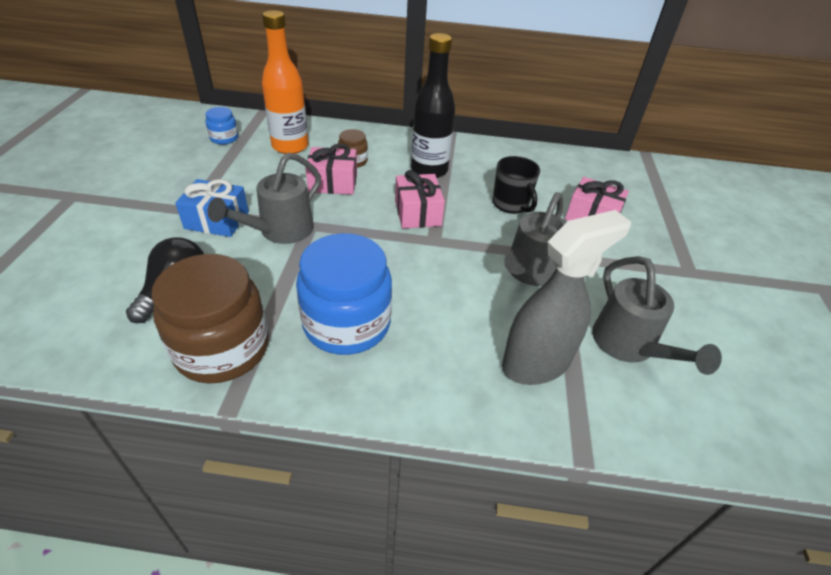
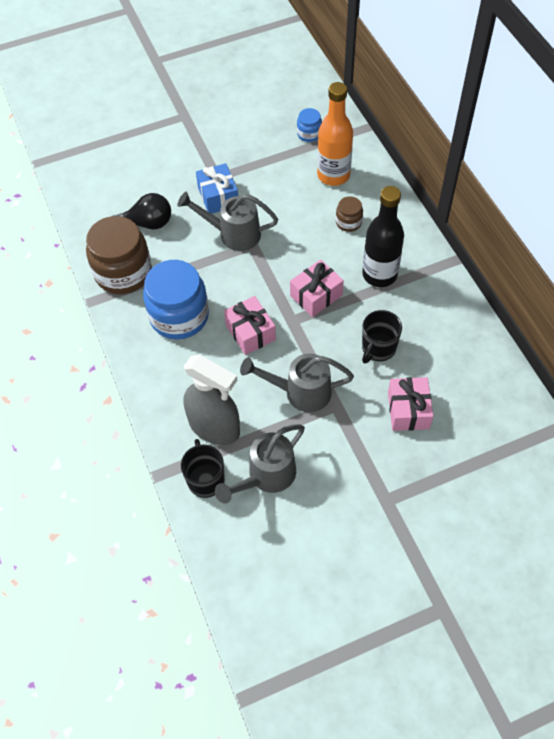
camera: 65 degrees right, 15 degrees up
(333, 183) = (310, 227): pink gift -> pink gift (250, 332)
(612, 406) = (205, 479): none -> black mug

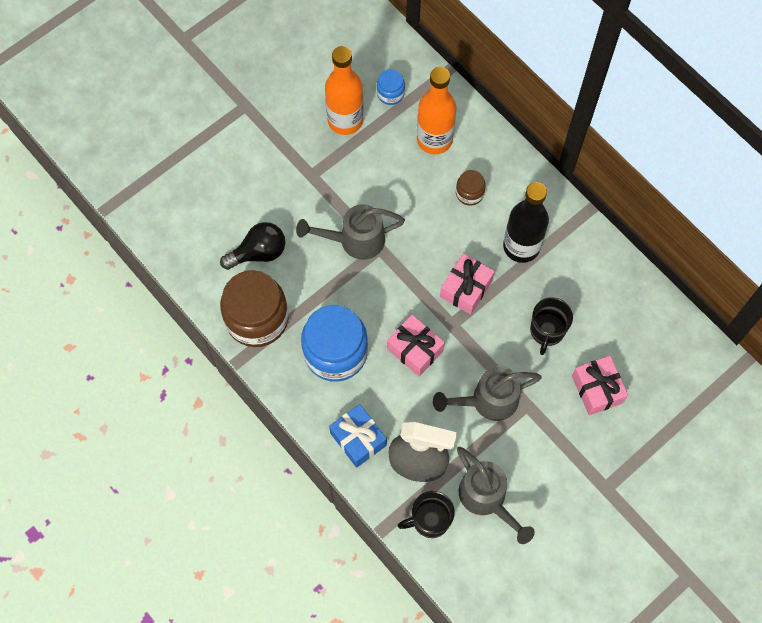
camera: 20 degrees left, 10 degrees up
(205, 479) = (430, 520): black mug -> black mug turned 75 degrees counterclockwise
(218, 197) = (322, 199): blue gift -> blue gift (358, 439)
(262, 144) = (345, 120): none -> orange bottle
(267, 476) = (486, 498): grey watering can -> grey watering can turned 60 degrees counterclockwise

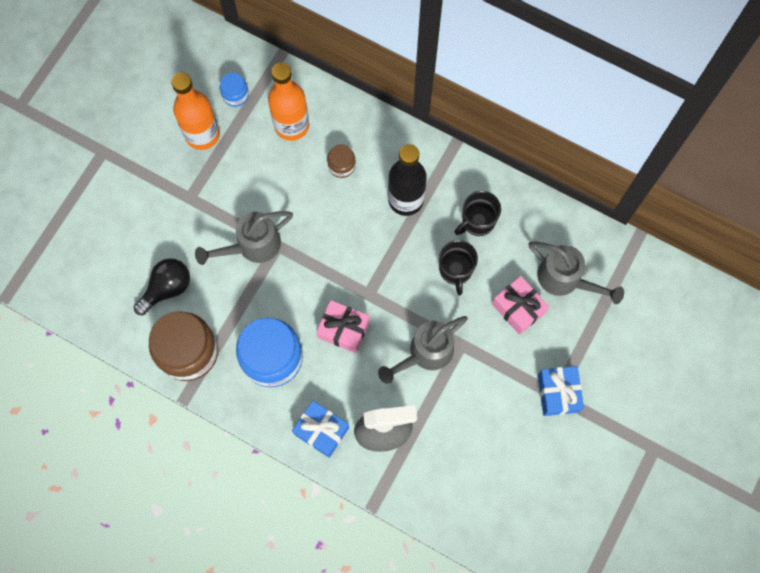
camera: 20 degrees left, 5 degrees up
(430, 520) = (412, 481): black mug -> black mug (477, 221)
(466, 289) = (369, 256): pink gift -> none
(486, 498) = (455, 443): grey watering can -> grey watering can (565, 279)
(608, 486) = (558, 393): none -> blue gift

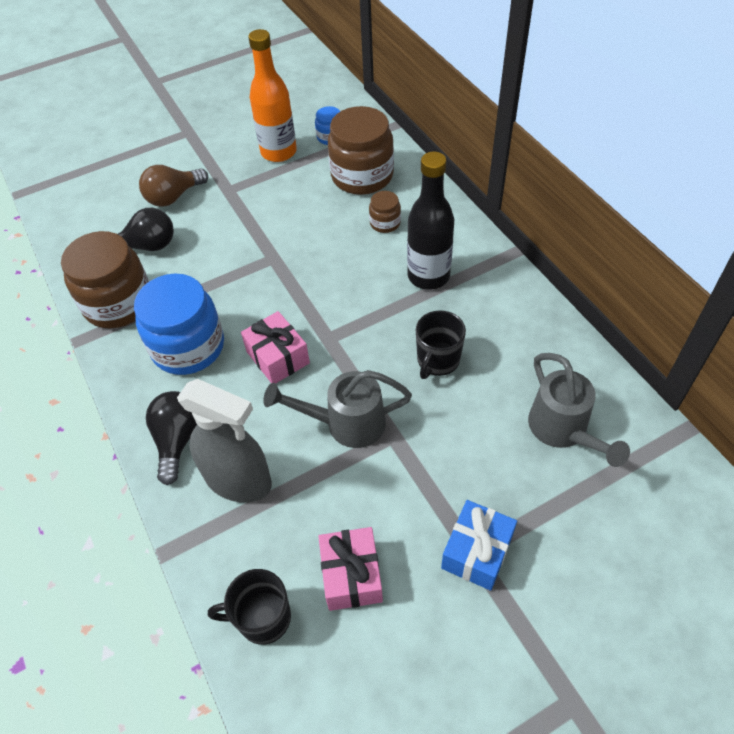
camera: 35 degrees right, 20 degrees down
(148, 229) = (173, 197): none -> brown light bulb
(253, 246) = (251, 248): grey watering can -> none
(291, 125) = (362, 176): orange bottle -> brown jar
(321, 431) = (177, 440): blue gift -> black light bulb
(477, 221) = (493, 327): black mug -> black mug (263, 618)
(518, 308) = (485, 432): pink gift -> pink gift (351, 575)

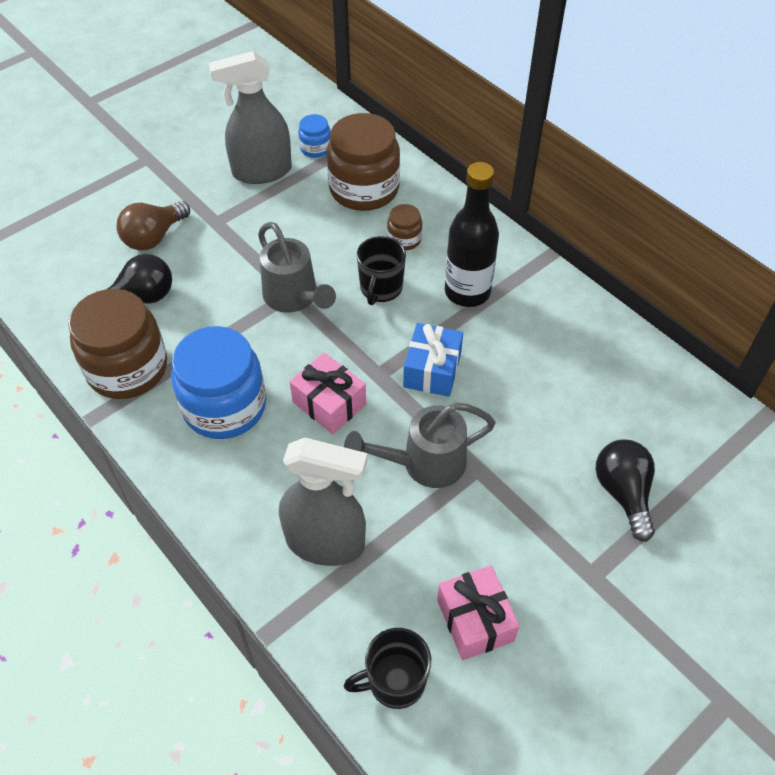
camera: 15 degrees left, 0 degrees up
(177, 440) = (244, 511): black light bulb -> black light bulb (623, 493)
(278, 152) = (261, 172): orange bottle -> grey spray bottle
(437, 360) = (502, 382): black mug -> black mug (381, 288)
(477, 552) = (595, 573): blue gift -> blue gift (432, 370)
(562, 430) = (647, 435): grey watering can -> grey watering can (294, 297)

